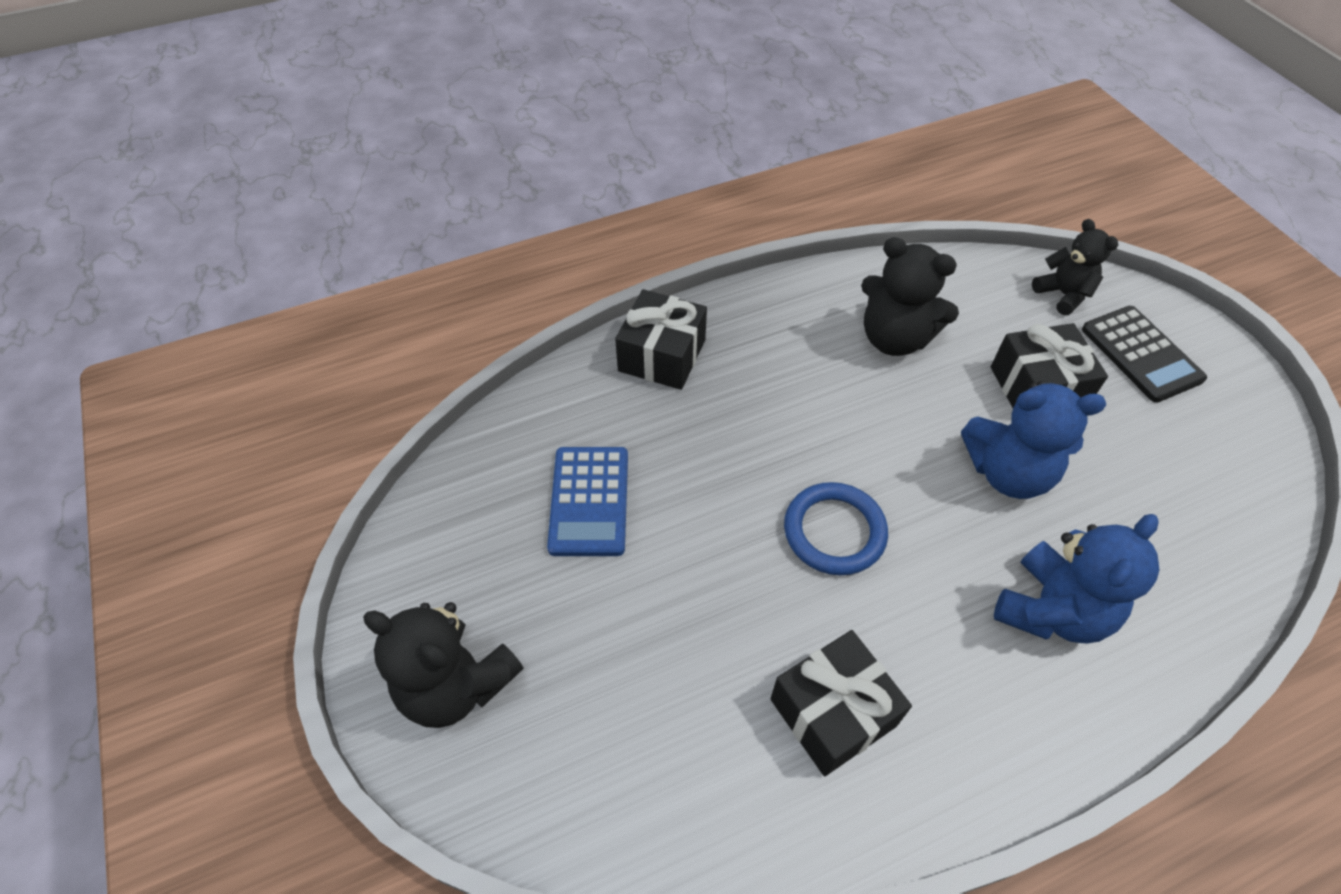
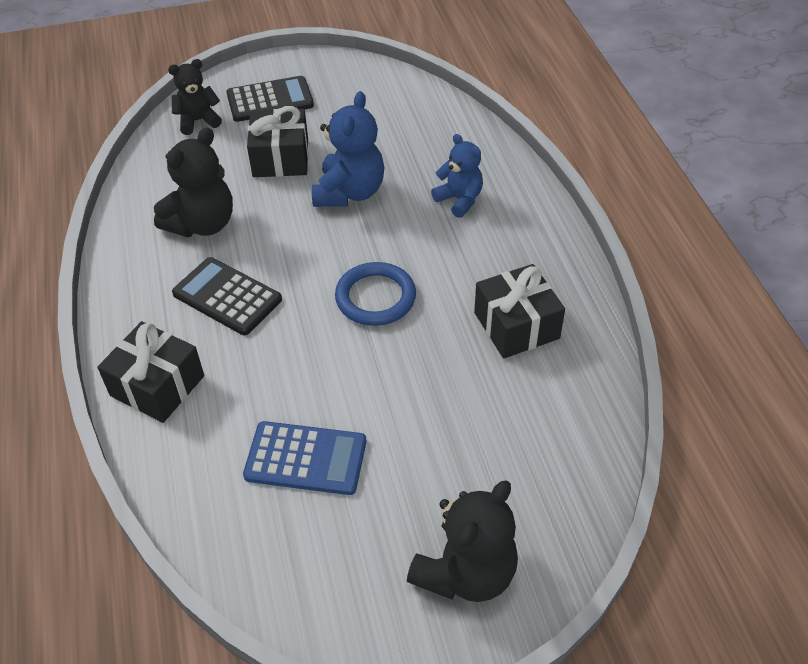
camera: 80 degrees left, 5 degrees down
(793, 385) = (227, 296): none -> black calculator
(1051, 610) = (459, 200): blue teddy bear -> blue teddy bear, size x0.65

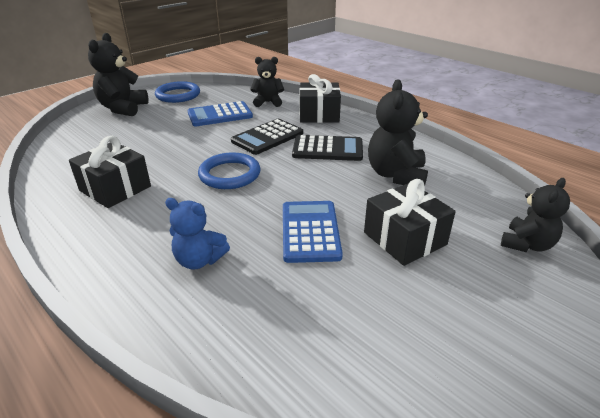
camera: 150 degrees right, 15 degrees down
(198, 469) = (268, 102): none -> black teddy bear
(270, 100) = (501, 297): black calculator -> black calculator (267, 137)
(339, 590) = (178, 95): none -> blue ring
(349, 192) = (310, 231): blue teddy bear -> blue calculator

